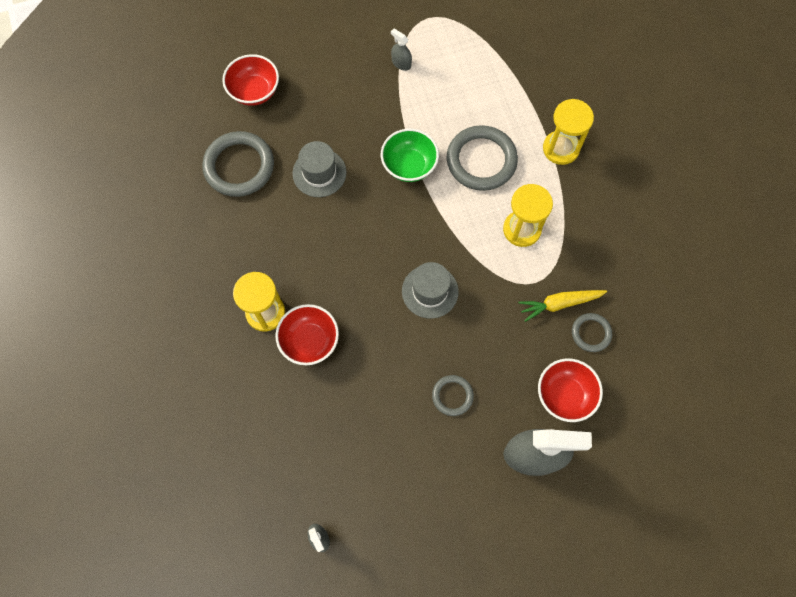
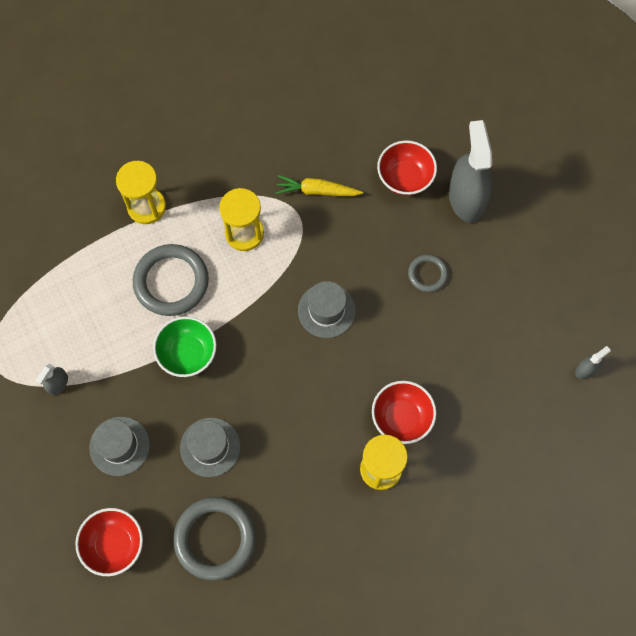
camera: 100 degrees left, 0 degrees up
(336, 103) = (119, 446): none -> grey hat
(559, 304) = (317, 191): yellow carrot -> yellow carrot turned 120 degrees clockwise
(591, 333) = (341, 161): grey ring -> none

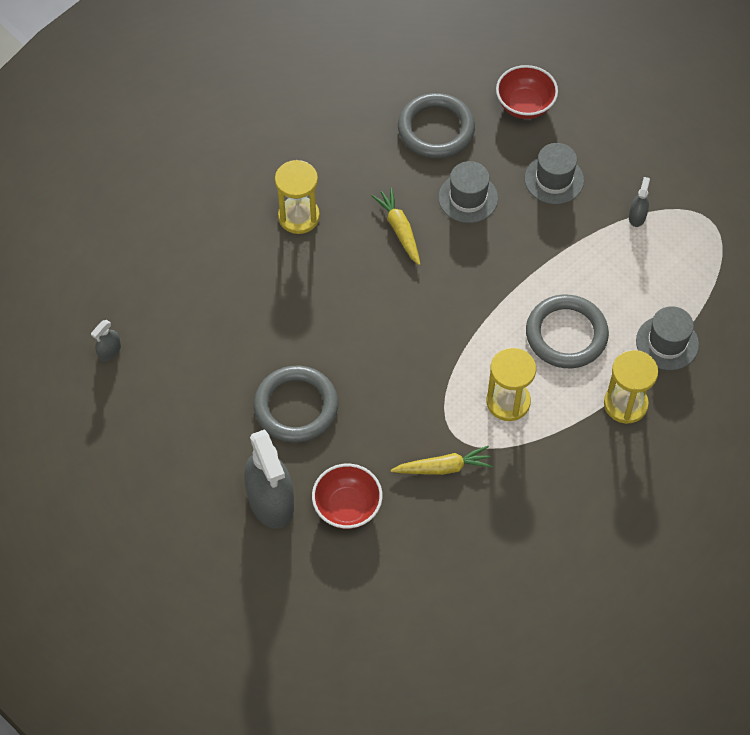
camera: 165 degrees right, 10 degrees down
(187, 353) = (521, 272): green bowl -> none
(287, 428) = (399, 230): none -> yellow carrot
(326, 310) = (394, 345): grey hat -> grey hat (667, 343)
(401, 417) = (289, 264): red bowl -> none
(427, 274) = (296, 407): grey ring -> grey ring, size x1.89

